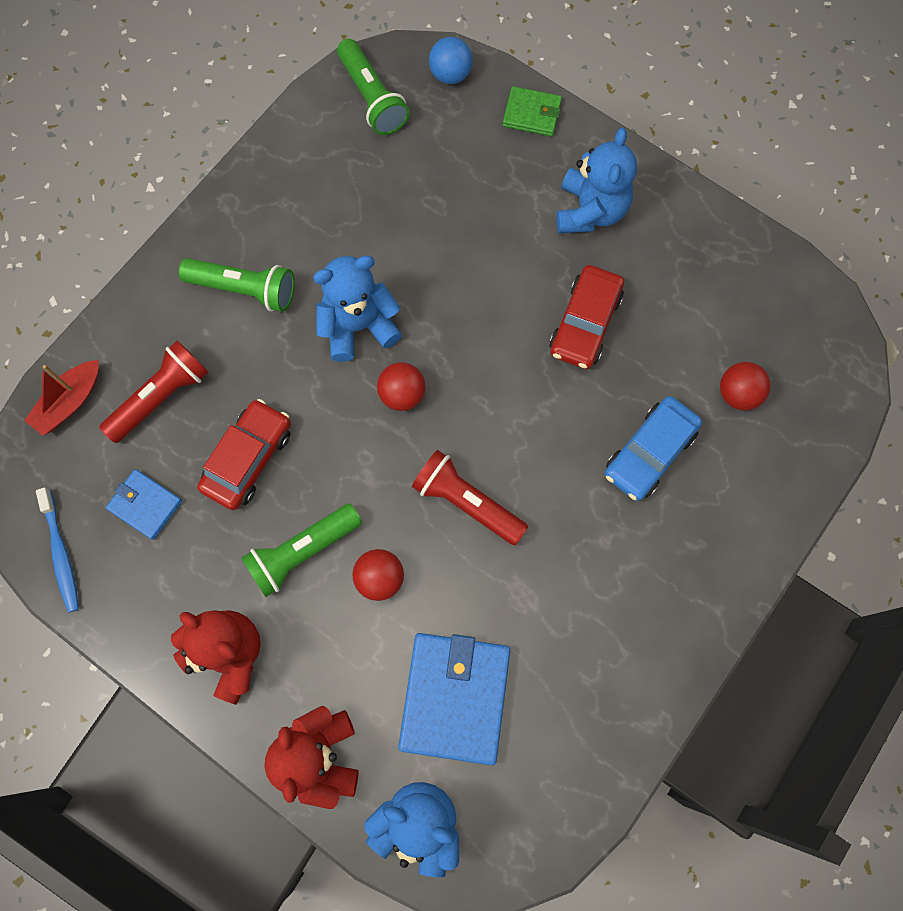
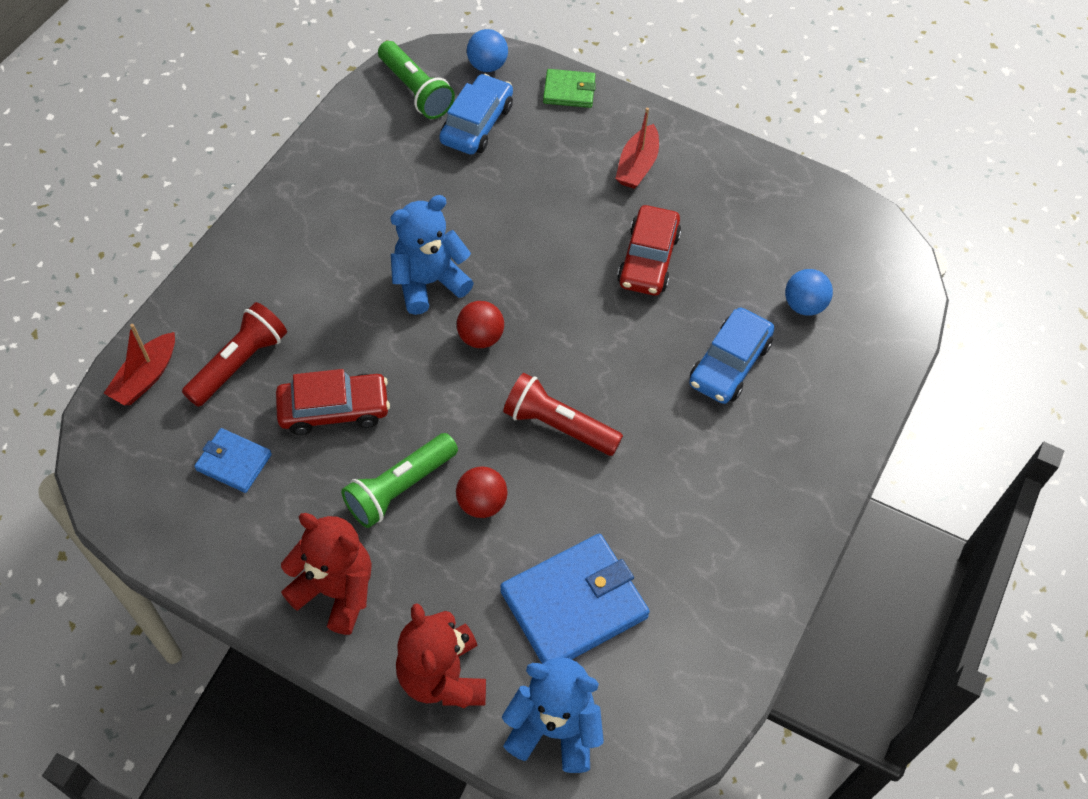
camera: 10 degrees left, 15 degrees down
(61, 554) = (151, 516): blue toothbrush -> none
(244, 289) = (312, 261): green flashlight -> none
(248, 459) = (334, 409): red car -> red car turned 60 degrees clockwise
(430, 144) = (477, 124): none -> blue car
(455, 698) = (574, 604): blue wallet -> blue wallet turned 60 degrees clockwise
(590, 211) = (637, 165): blue teddy bear -> red boat
(738, 394) = (804, 305): red ball -> blue ball

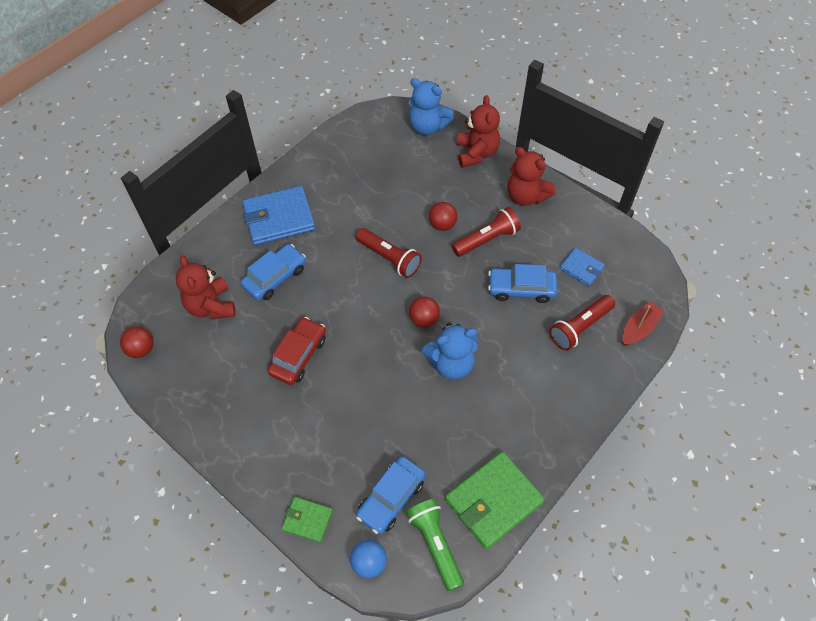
camera: 165 degrees left, 0 degrees up
(334, 409) = (521, 289): red car -> blue car
(352, 139) = (493, 501): none -> green wallet
(400, 488) = (486, 239): green flashlight -> red flashlight
(574, 604) = (405, 172): blue wallet -> blue wallet (279, 218)
(637, 165) = (278, 435): red boat -> none
(804, 305) = (211, 306): blue ball -> red teddy bear
(868, 233) = (141, 349): none -> red ball

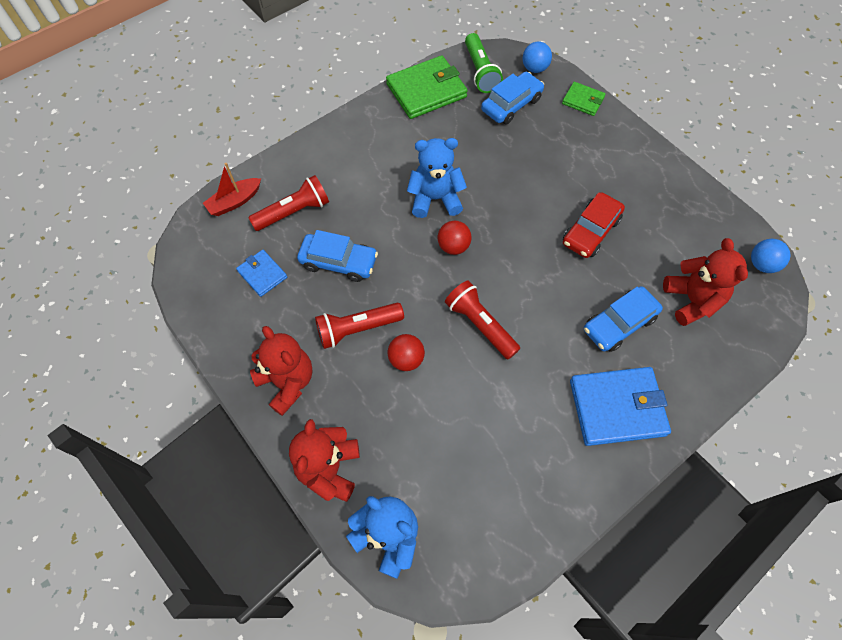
camera: 170 degrees left, 5 degrees up
(141, 349) = (761, 264): red ball -> blue ball

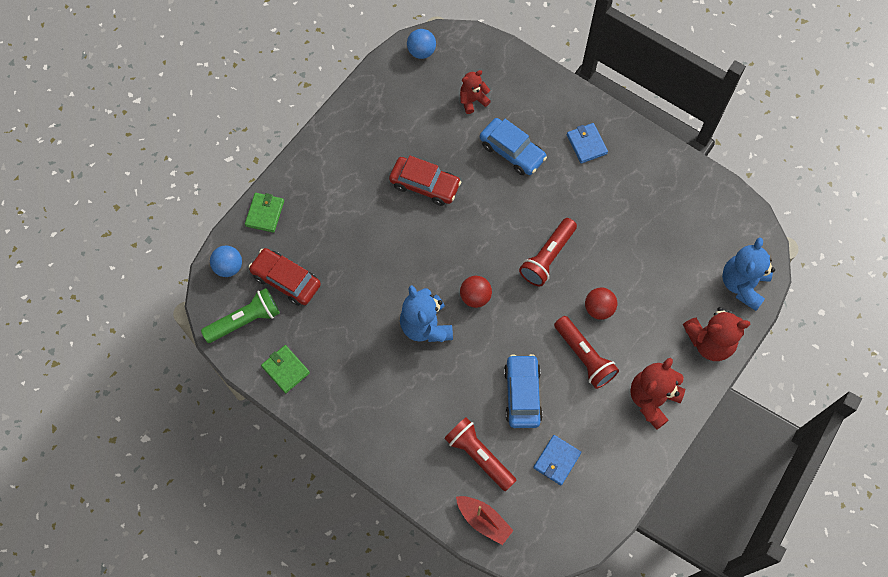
camera: 105 degrees left, 5 degrees up
(426, 91) = (285, 369): green wallet -> green wallet, size x0.53
(511, 104) = (286, 280): blue car -> red car
(617, 407) = (586, 144): blue wallet -> blue wallet, size x0.53
(691, 300) = (473, 100): red teddy bear -> red teddy bear, size x0.60

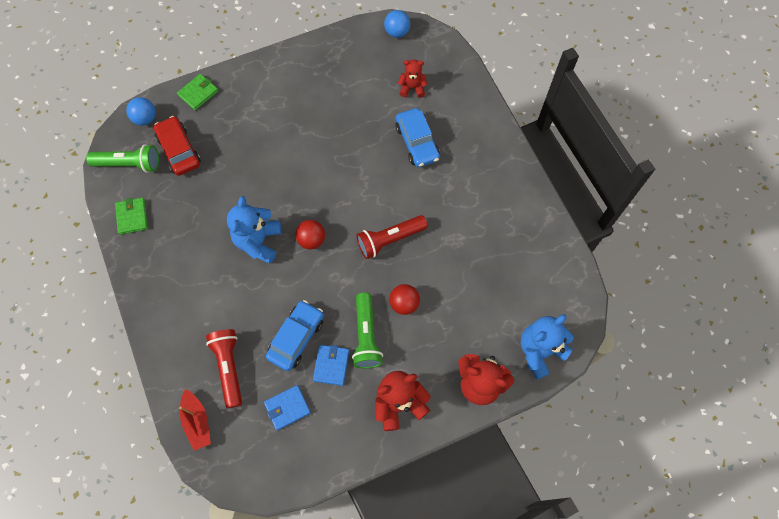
camera: 30 degrees right, 0 degrees up
(425, 185) = (331, 133): red car -> none
(584, 356) = (366, 336): red flashlight -> green flashlight
(586, 144) = (481, 167): blue wallet -> blue wallet (331, 365)

